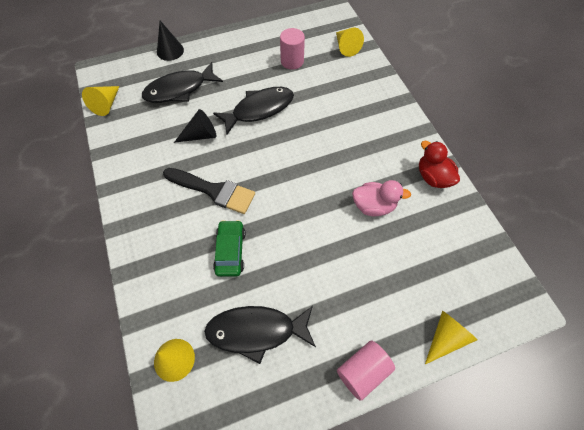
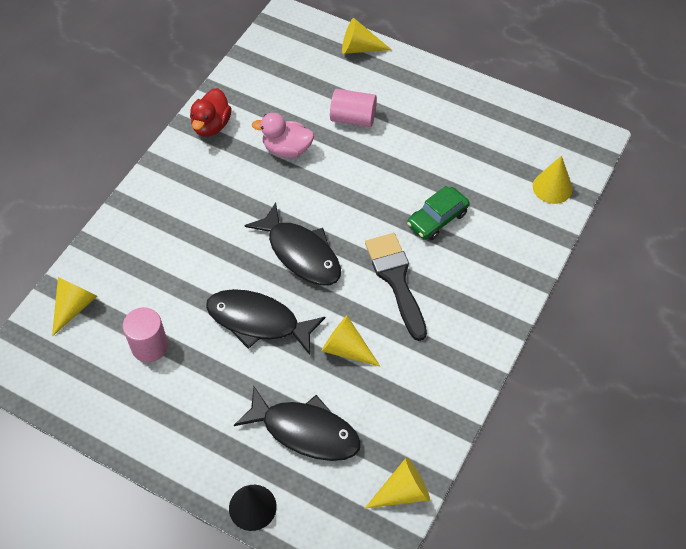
camera: 130 degrees left, 5 degrees down
(200, 135) = (346, 349): black cone -> yellow cone
(256, 331) = (477, 154): black fish -> black fish (301, 253)
(362, 371) = (434, 78): pink cylinder -> pink cylinder (353, 118)
(373, 206) = (287, 149): pink duck -> pink duck turned 45 degrees counterclockwise

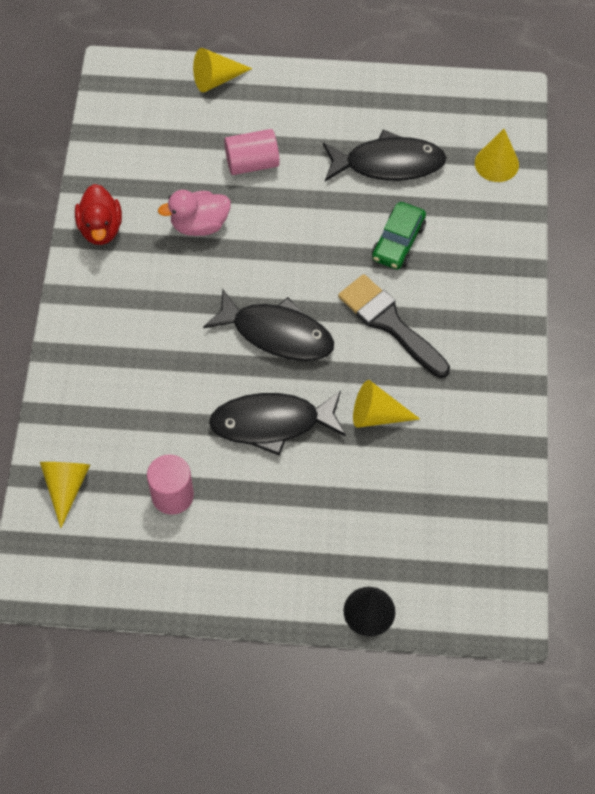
camera: 25 degrees left, 5 degrees up
(305, 431) = (380, 514): black fish -> black fish (388, 163)
(402, 492) = (506, 533): yellow cone -> none

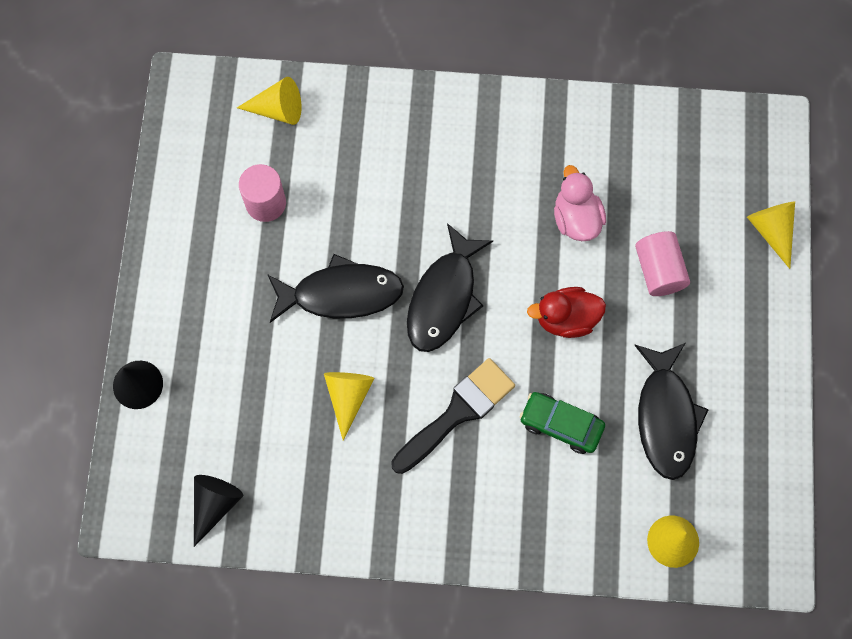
camera: 90 degrees right, 10 degrees up
(101, 228) = (568, 123): red duck -> red duck (566, 319)
(272, 423) = (341, 293): black fish -> black fish turned 90 degrees clockwise
(489, 531) = (214, 505): none -> black cone

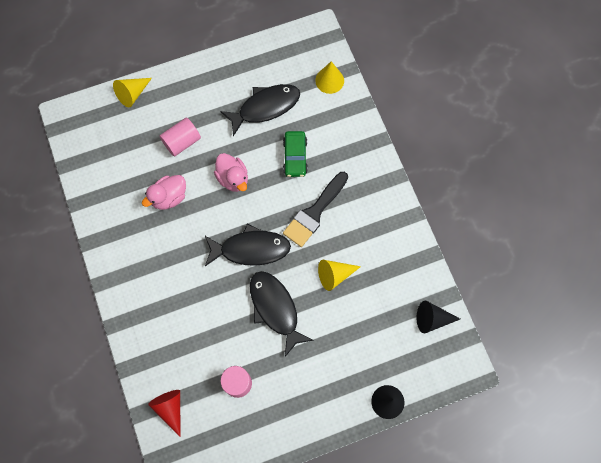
camera: 115 degrees left, 0 degrees up
(278, 109) = (170, 408): yellow cone -> red cone
(457, 412) = (314, 212): black brush -> black brush turned 75 degrees counterclockwise
(566, 319) = (233, 178): red duck -> pink duck

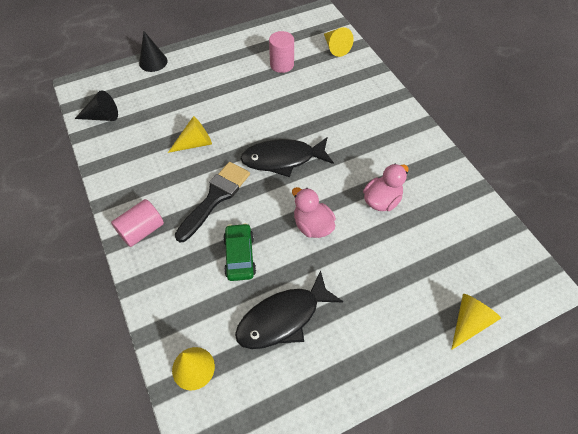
camera: 175 degrees right, 15 degrees down
(170, 408) = (335, 47): red cone -> yellow cone
(182, 142) = (383, 263): pink cylinder -> pink cylinder (142, 230)
(275, 309) = (253, 114): black fish -> none

